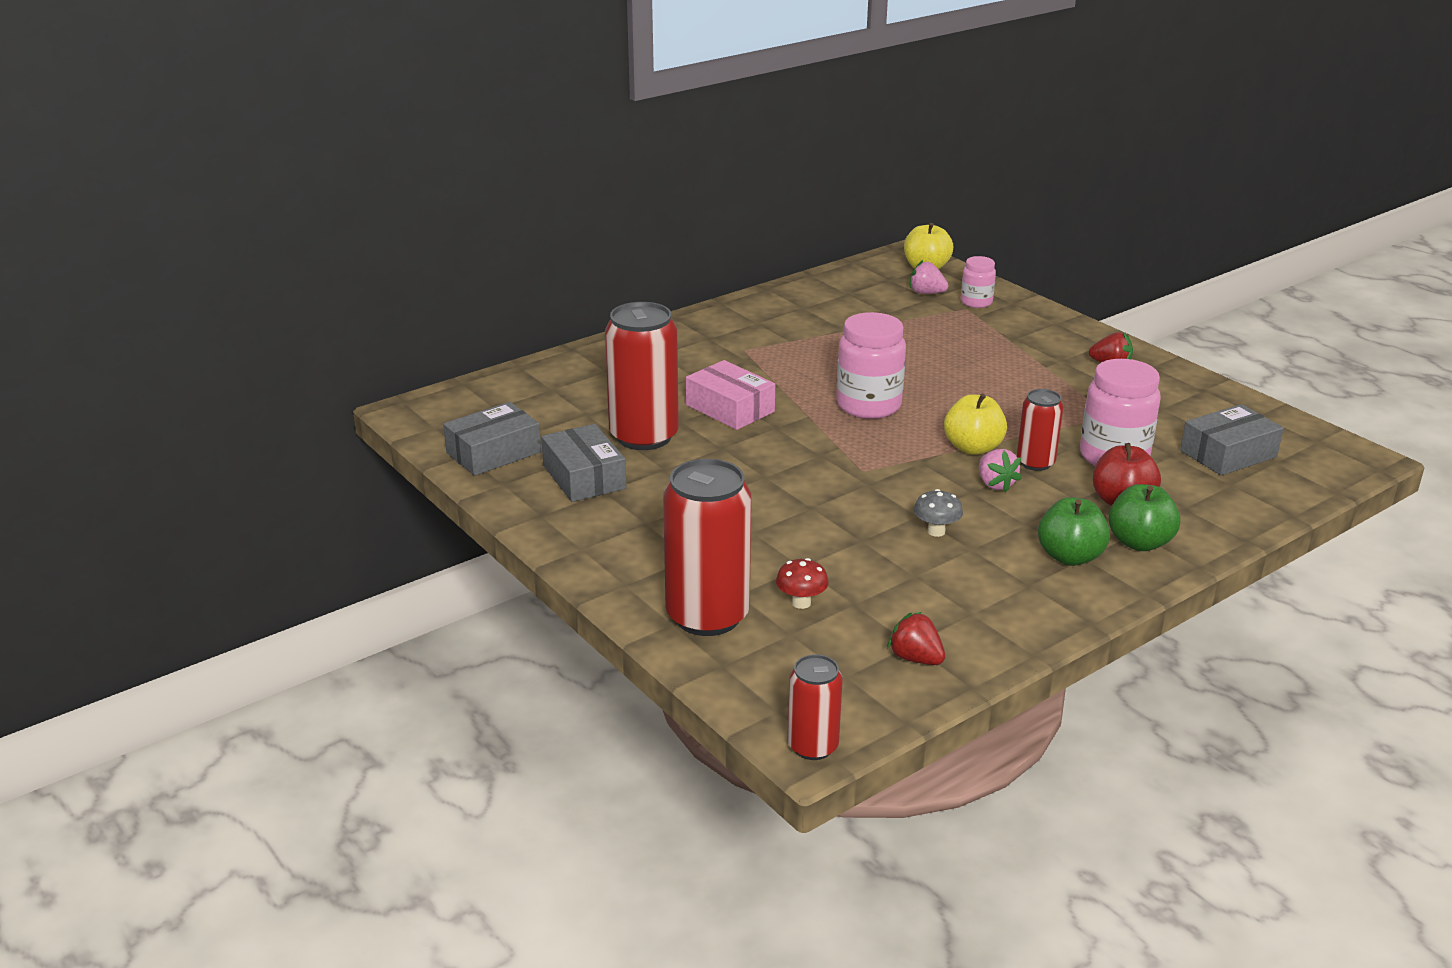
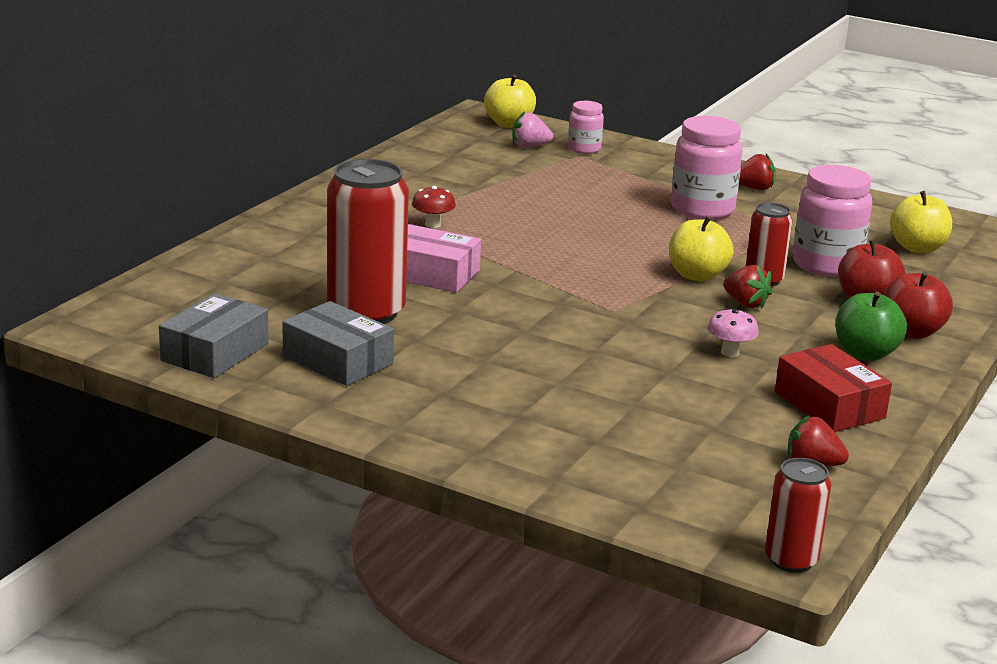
camera: 25 degrees left, 5 degrees down
(707, 616) = (585, 466): red can -> none
(801, 603) = (664, 437): red mushroom -> red mushroom (433, 224)
(868, 406) = (566, 252): pink jar -> pink jar (702, 209)
(936, 531) = (730, 352): grey mushroom -> pink mushroom
(986, 602) = (829, 405): none -> red box
(995, 484) = (745, 303): pink strawberry -> red strawberry
(1139, 542) = (912, 332): green apple -> red apple
(1228, 454) = (917, 248): grey box -> yellow apple

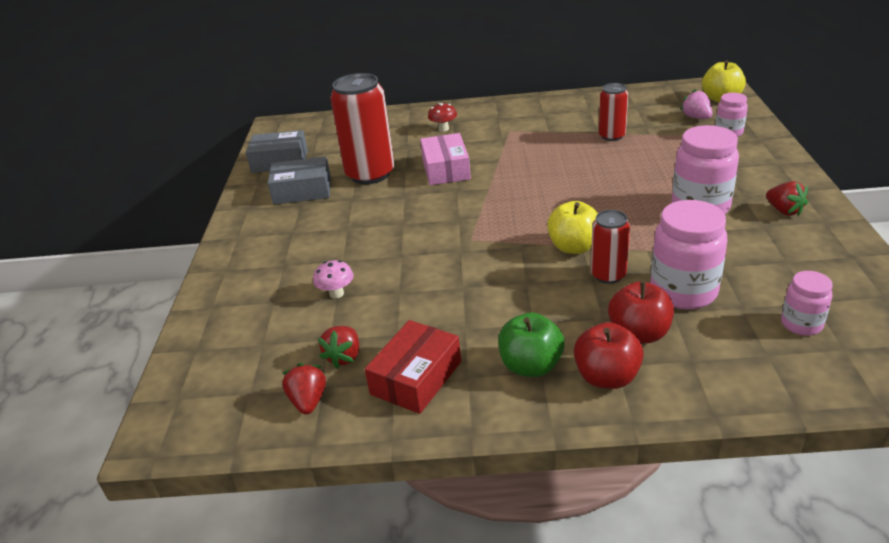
camera: 65 degrees right, 10 degrees up
(338, 360) = (302, 191): grey box -> grey box turned 75 degrees clockwise
(433, 224) = (517, 142): red mushroom -> red mushroom (443, 129)
(730, 352) = (458, 305): pink mushroom -> pink mushroom (336, 293)
(745, 303) = (552, 282): red strawberry -> red strawberry (344, 357)
(791, 560) = (157, 437): red can -> red can (612, 136)
(917, 248) = (801, 324): yellow apple -> pink jar

